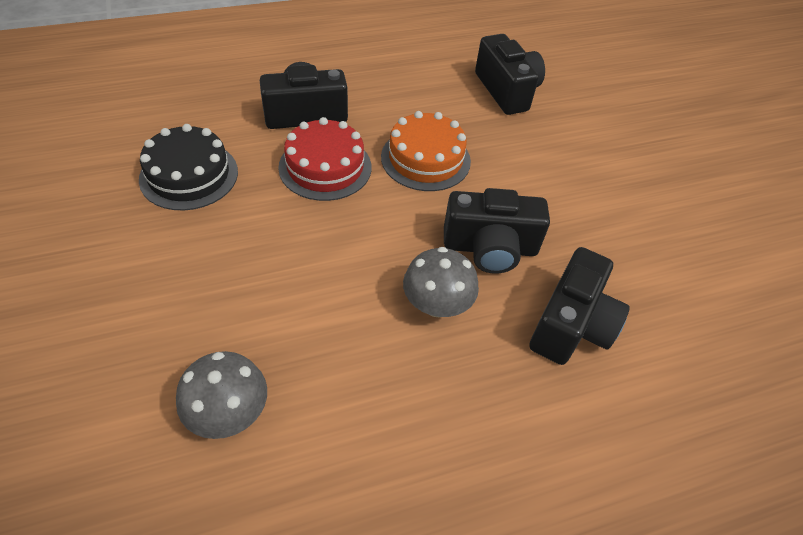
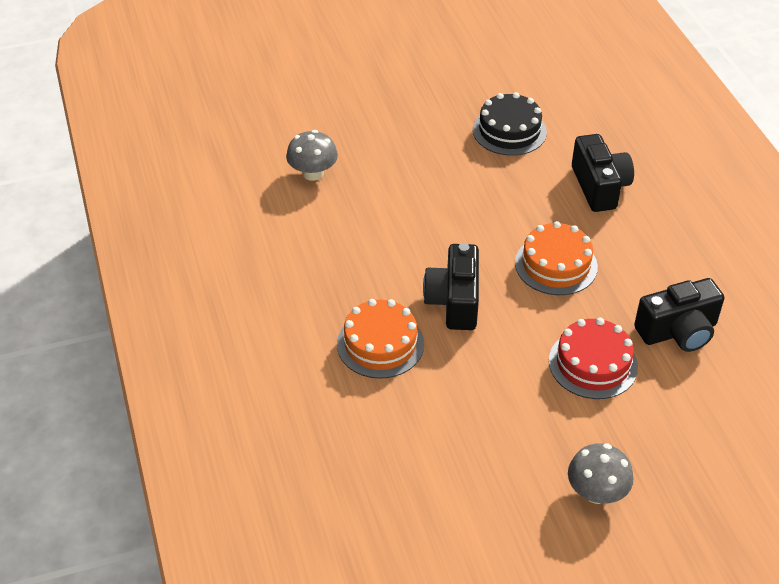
camera: 95 degrees right, 5 degrees down
(325, 167) = (532, 202): red cake -> red cake (593, 364)
(437, 304) = (396, 267): grey mushroom -> grey mushroom (596, 492)
(571, 325) = (380, 344): black camera -> orange cake

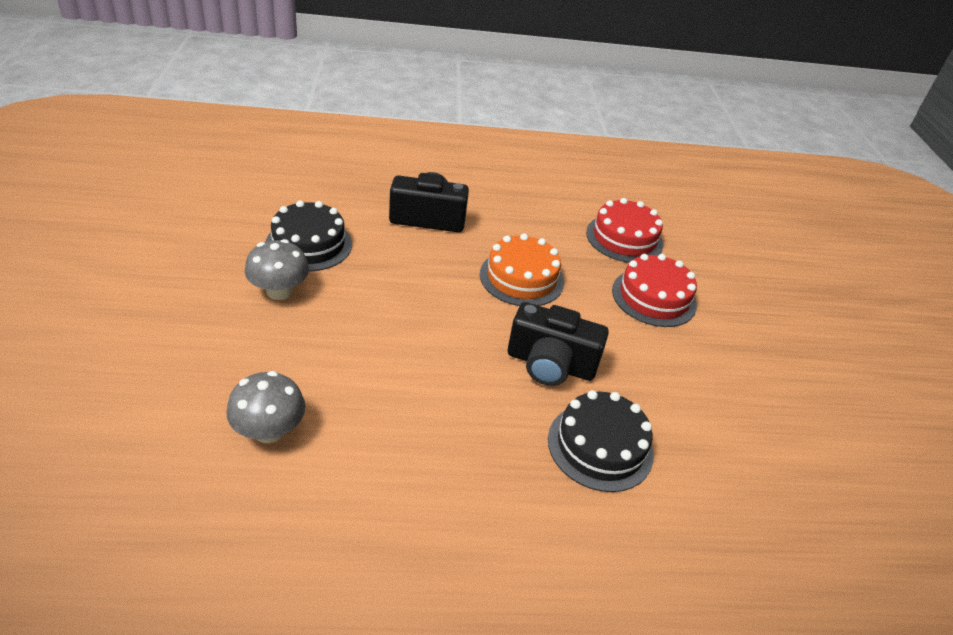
camera: 80 degrees left, 5 degrees down
(380, 344) = (600, 446): orange cake -> black cake
(596, 492) = (802, 344): grey mushroom -> grey mushroom (279, 291)
(678, 331) = (624, 238): black camera -> red cake

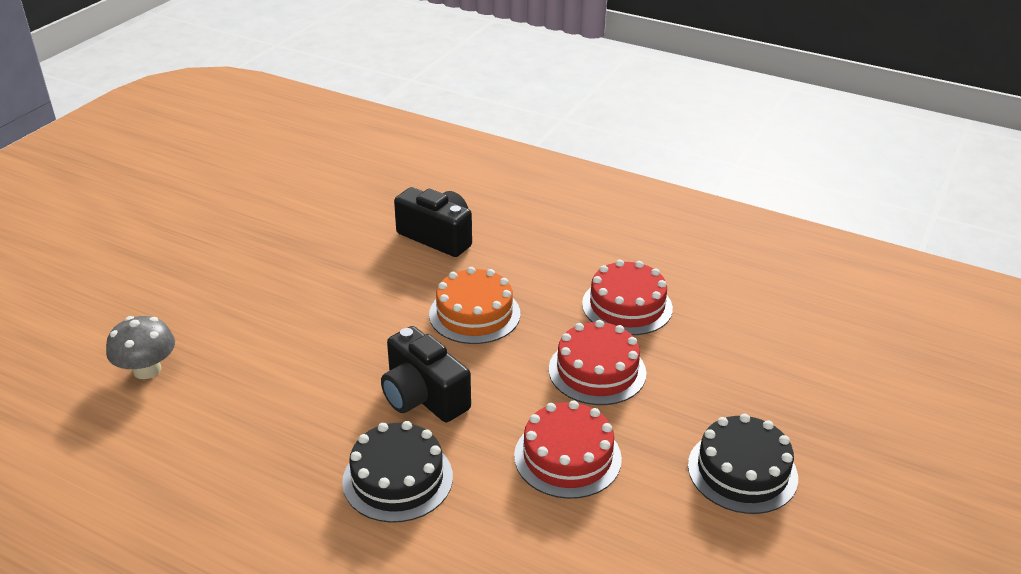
camera: 35 degrees right, 5 degrees down
(279, 291) = (250, 267): grey mushroom -> none
(309, 244) = (309, 234): black cake -> black cake (742, 471)
(701, 375) = (567, 457): none -> red cake

